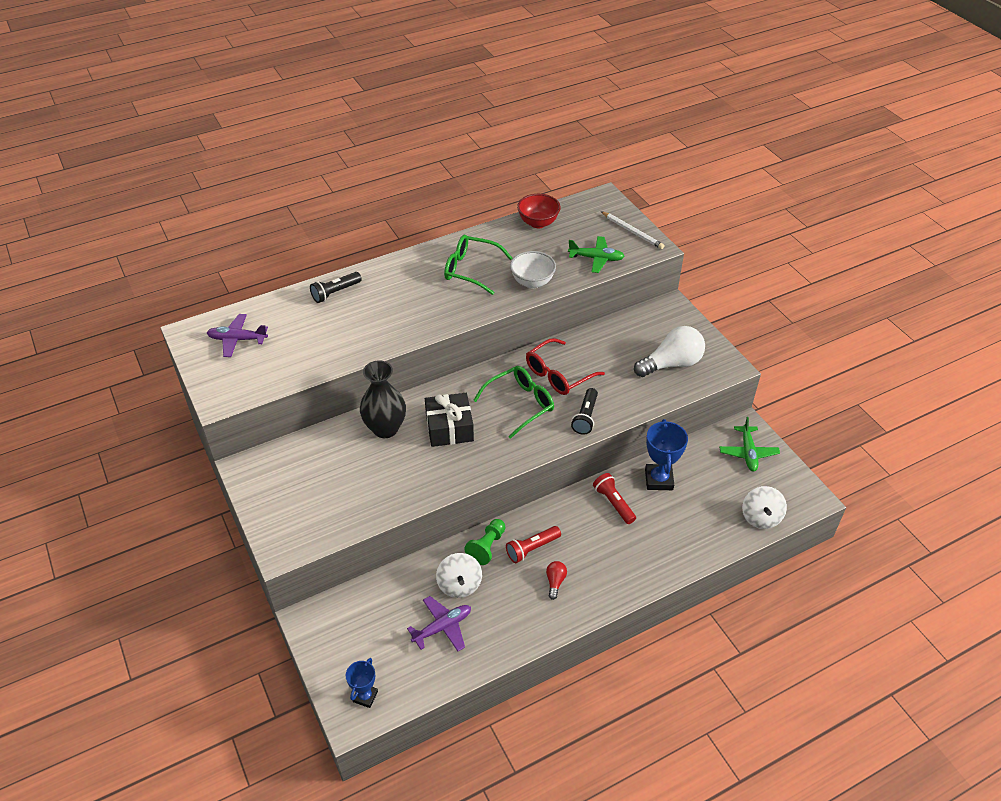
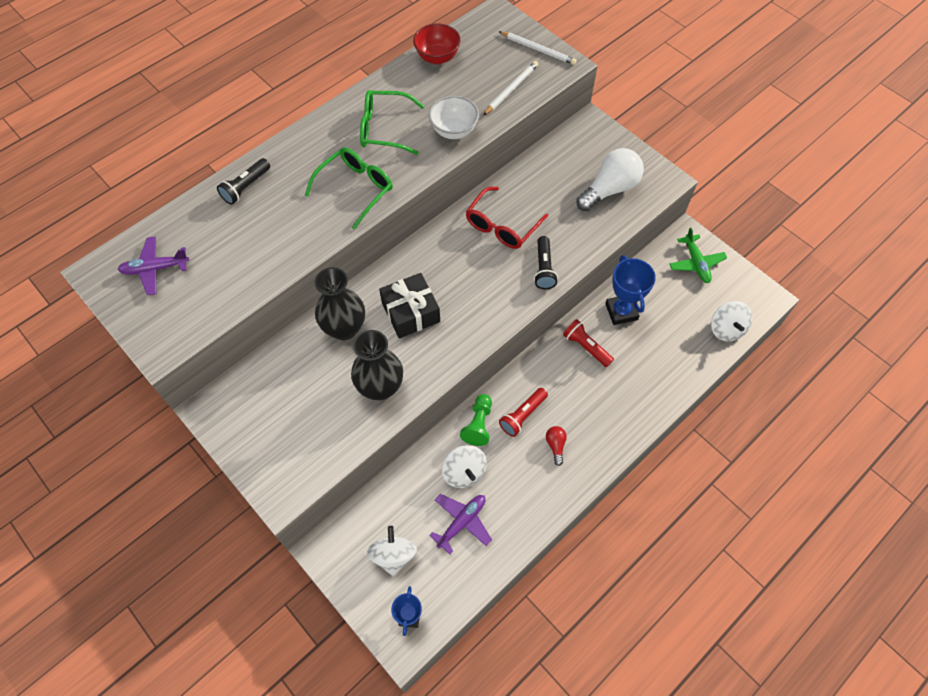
camera: 15 degrees left, 15 degrees up
(368, 640) = (393, 555): none -> white spinning top
(400, 483) = (380, 387): none -> black vase
(519, 404) = (474, 269): green glasses -> green glasses (355, 189)
(596, 258) = (511, 89): green plane -> white pencil

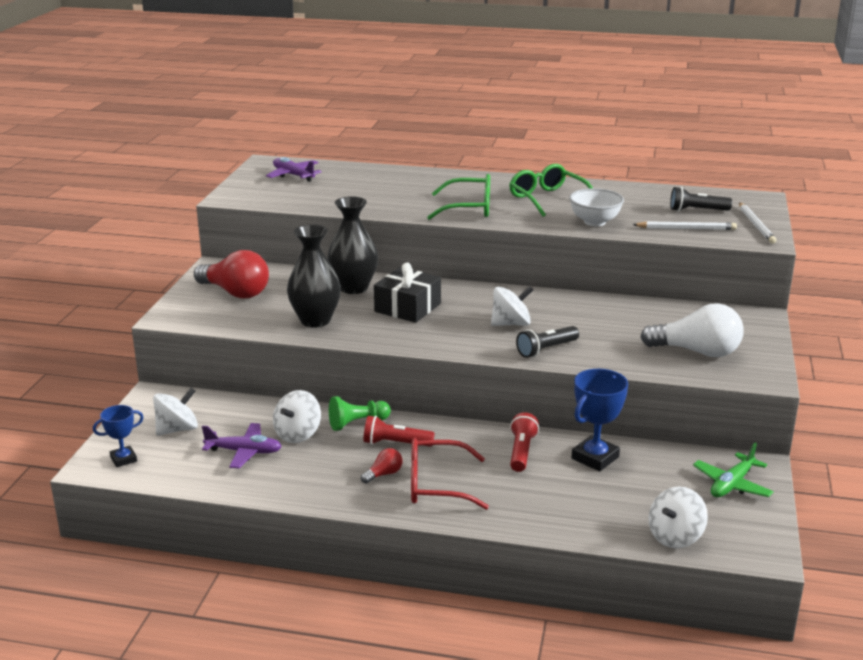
camera: 55 degrees right, 35 degrees down
(246, 187) = (408, 176): black flashlight -> black flashlight (697, 210)
(278, 420) = (235, 293): none -> red light bulb
(437, 57) = (661, 193): red bowl -> none
(490, 264) = (511, 324): none -> white spinning top
(502, 225) = (562, 315): red glasses -> red glasses (437, 485)

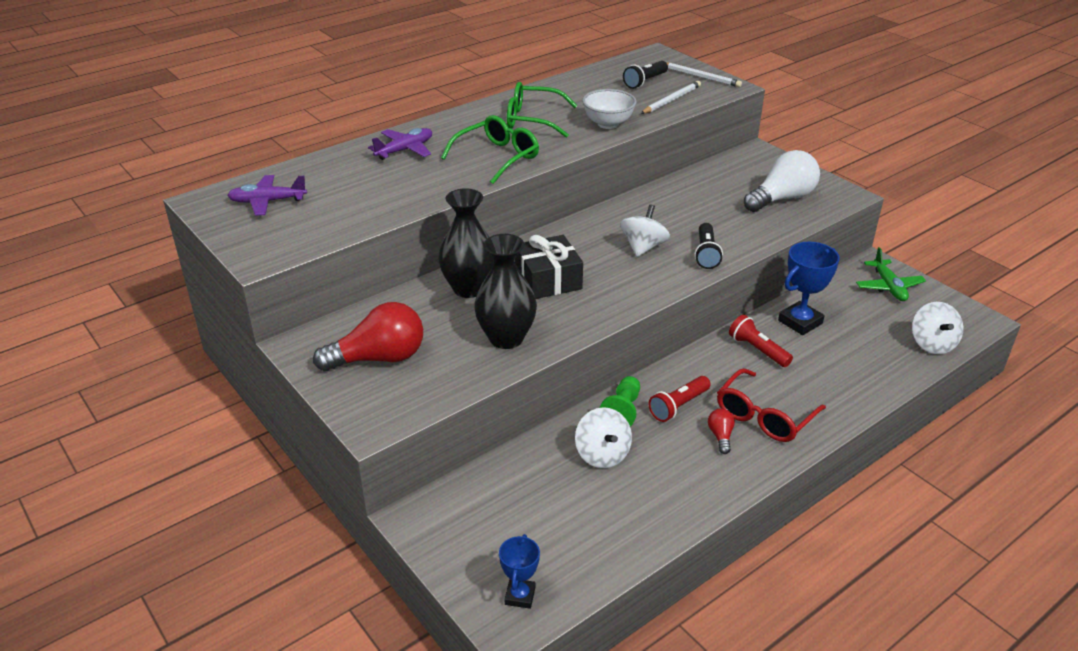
camera: 50 degrees left, 10 degrees up
(177, 429) = (504, 530): white spinning top -> none
(244, 452) = (597, 503): purple plane -> purple plane (405, 150)
(595, 458) = (800, 322): blue trophy -> blue trophy turned 60 degrees clockwise

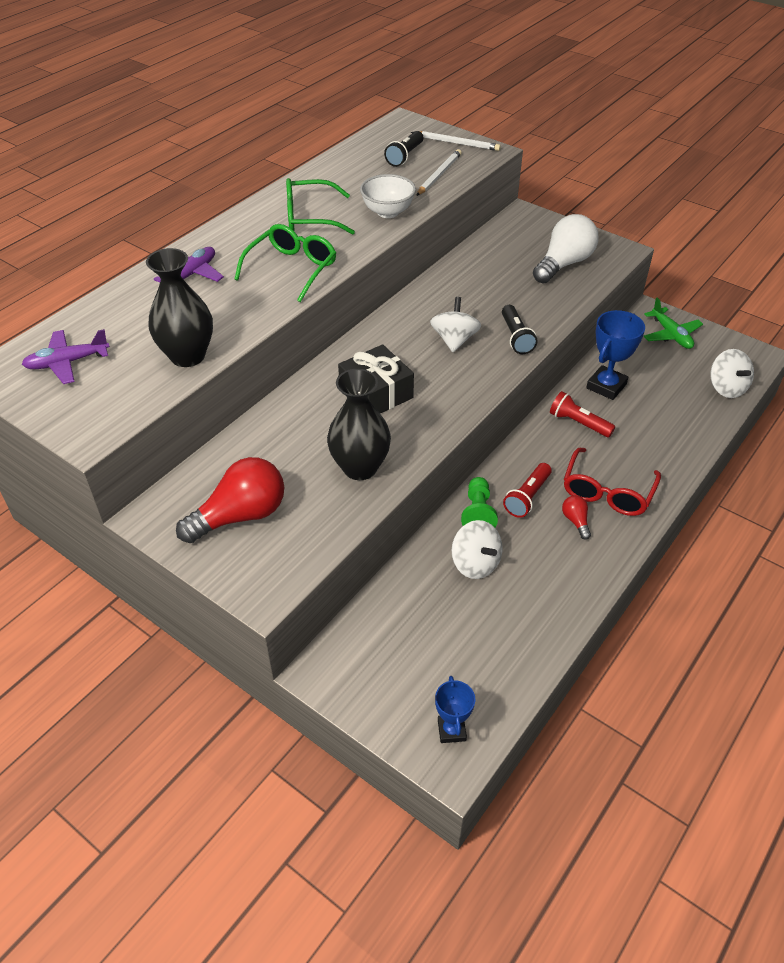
camera: 15 degrees left, 10 degrees up
(469, 288) = (301, 417): black vase -> black vase (188, 356)

